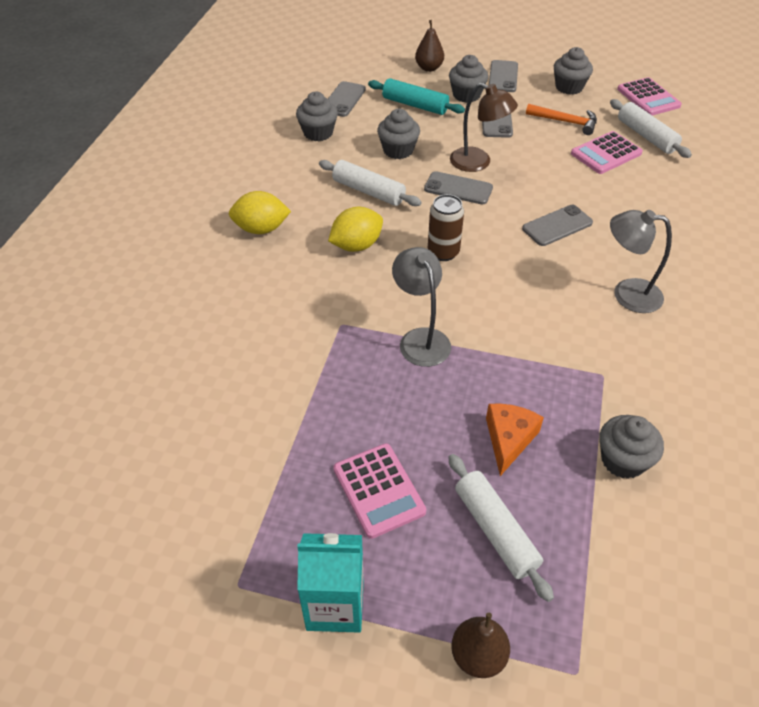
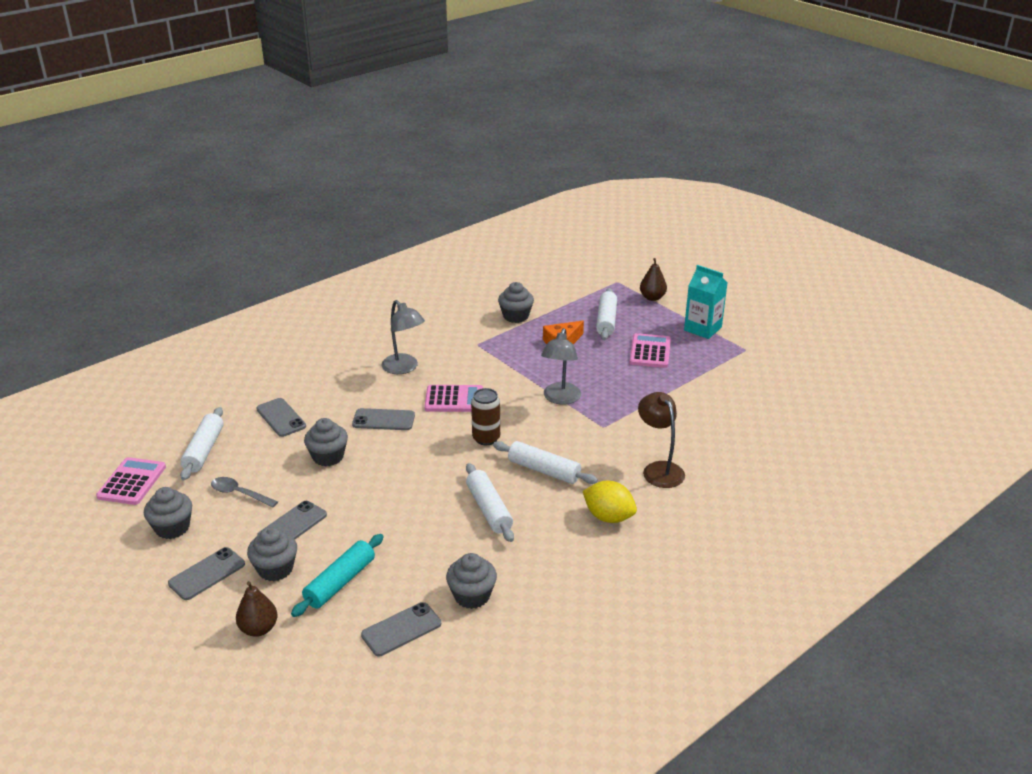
camera: 145 degrees left, 15 degrees down
(356, 245) = (544, 470): yellow lemon -> white rolling pin
(398, 150) = (419, 537): grey cupcake -> grey cupcake (328, 457)
(415, 105) = (340, 582): turquoise rolling pin -> turquoise rolling pin turned 60 degrees clockwise
(458, 188) = (414, 478): grey phone -> grey phone (281, 418)
(478, 163) = (368, 492): brown lamp -> brown lamp (659, 469)
(566, 122) = (239, 494): orange hammer -> grey spoon
(606, 153) = (260, 452): pink calculator -> pink calculator (454, 399)

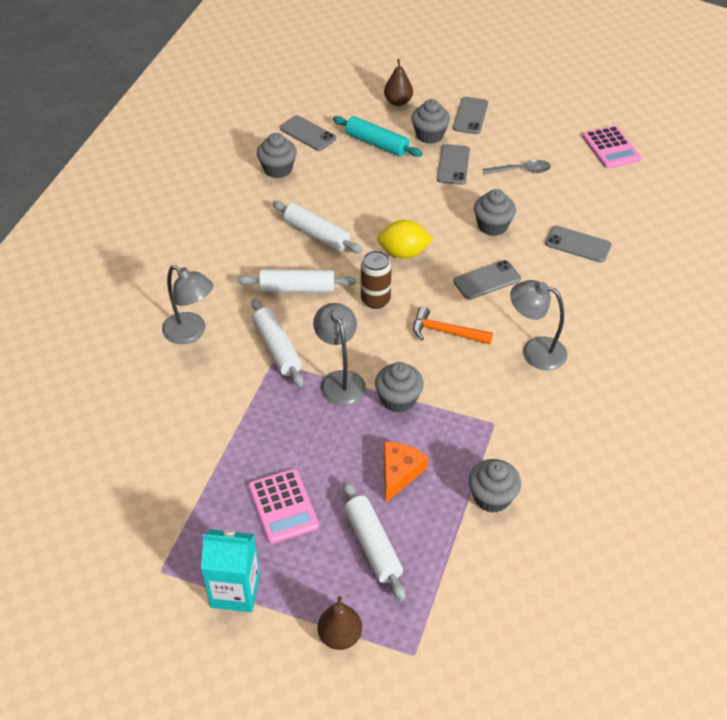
camera: 150 degrees right, 15 degrees up
(172, 528) = (534, 132): grey cupcake -> grey cupcake (398, 399)
(204, 450) = (597, 191): white rolling pin -> white rolling pin (277, 348)
(340, 582) = (376, 144): turquoise rolling pin -> turquoise rolling pin turned 60 degrees counterclockwise
(401, 629) = (307, 133): grey phone -> grey phone turned 75 degrees counterclockwise
(454, 399) = (445, 332): pink calculator -> orange hammer
(608, 517) = (212, 266): yellow lemon -> yellow lemon (403, 253)
(659, 469) = (191, 333): brown lamp -> grey lamp

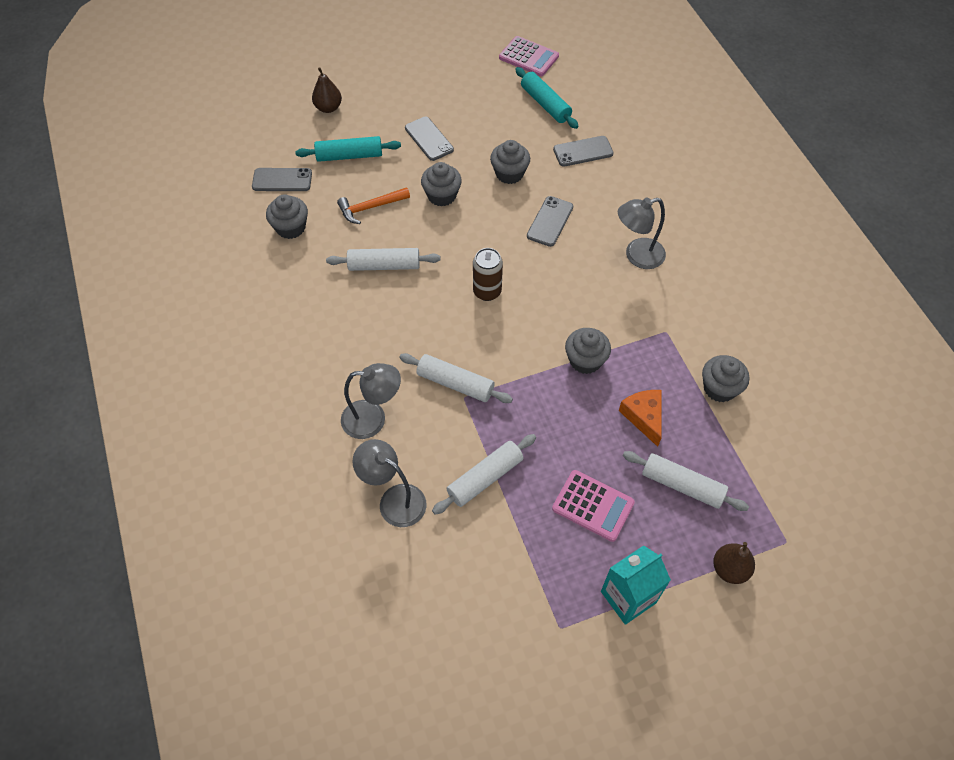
camera: 40 degrees left, 10 degrees up
(297, 288) = (417, 322): white rolling pin -> white rolling pin (485, 478)
(340, 380) = (529, 375): grey lamp -> grey lamp (394, 500)
(403, 253) = (467, 238): yellow lemon -> none
(429, 135) = (384, 123): grey cupcake -> grey cupcake (442, 195)
(445, 332) = (563, 283): orange hammer -> orange hammer (370, 208)
(470, 116) = (399, 88): grey phone -> none
(521, 171) = (484, 114): grey spoon -> none
(584, 191) = (545, 104): none -> turquoise rolling pin

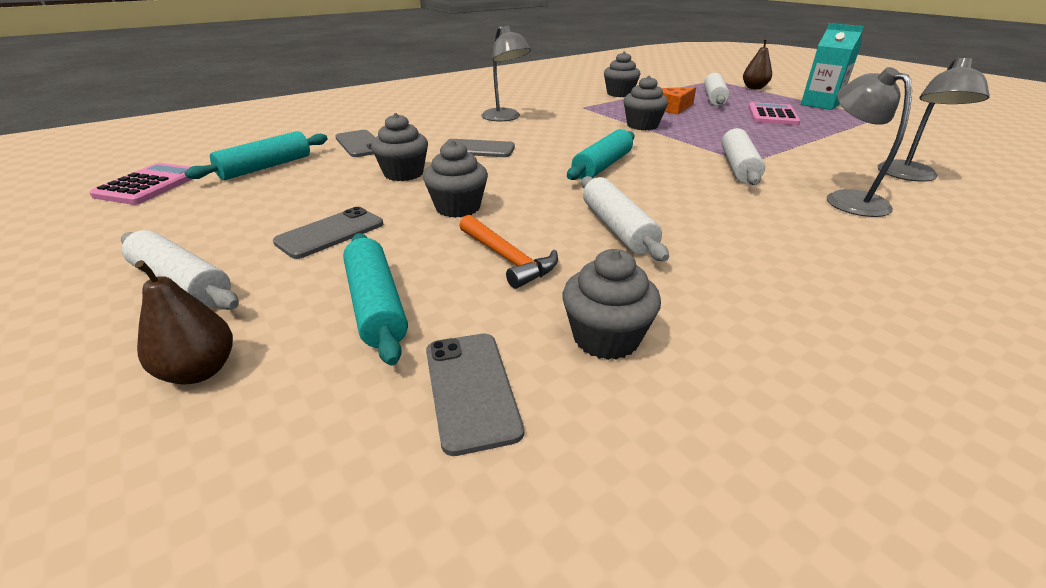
camera: 105 degrees left, 25 degrees down
(485, 478) = (814, 146): white rolling pin -> white rolling pin (182, 284)
(487, 291) = (602, 166): brown can -> turquoise rolling pin

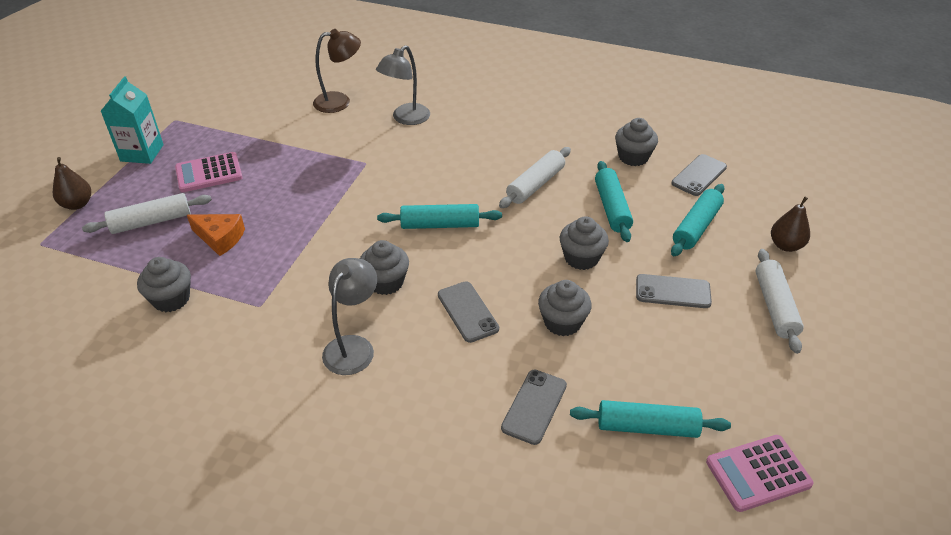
camera: 125 degrees left, 10 degrees up
(507, 259) = (612, 208): orange hammer -> turquoise rolling pin
(642, 125) = (306, 239): grey cupcake -> grey cupcake (386, 282)
(738, 167) = (382, 165): white rolling pin -> none
(909, 176) = (340, 101): grey lamp -> brown lamp

